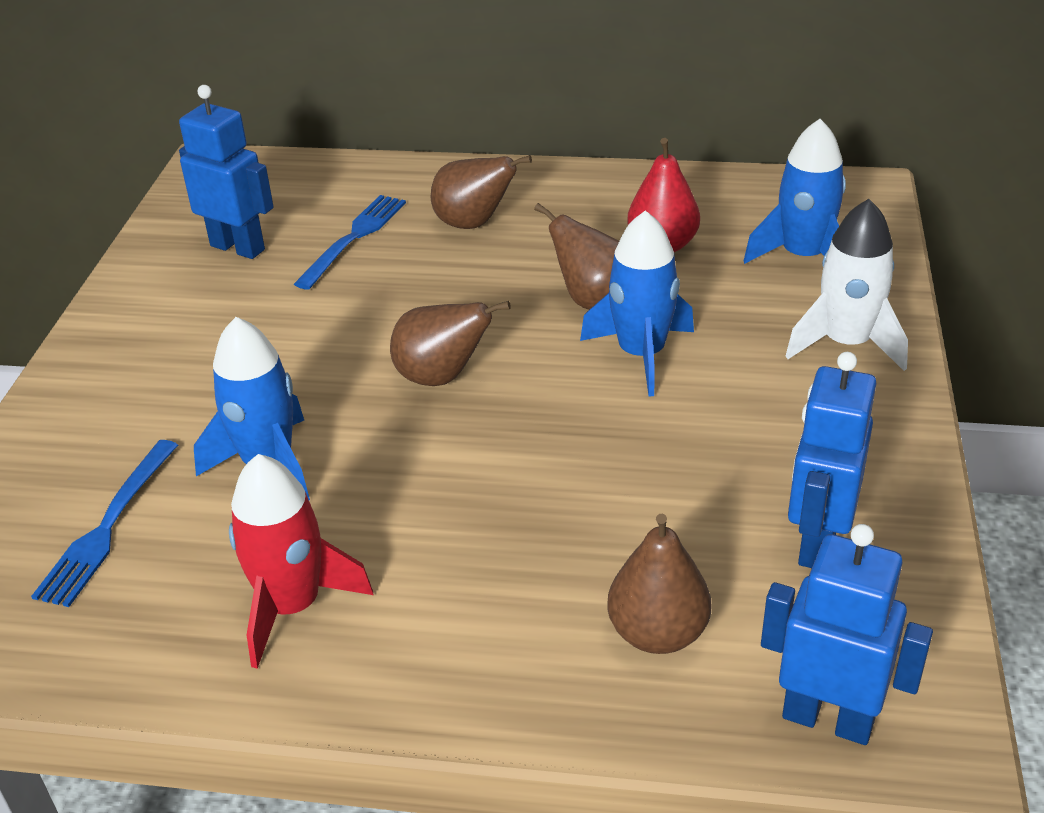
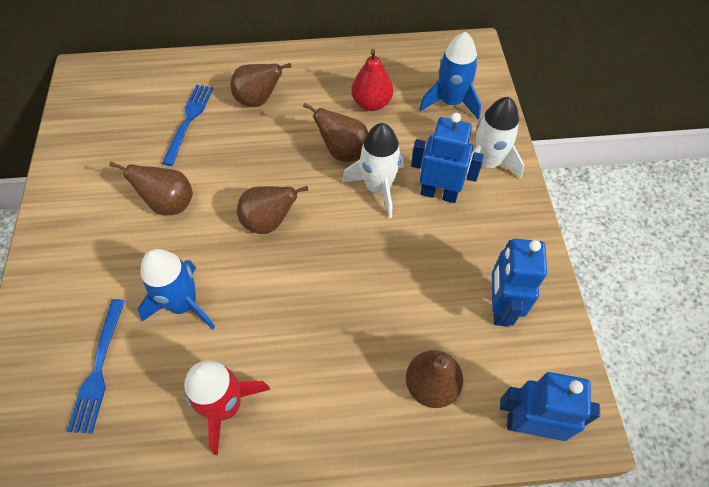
camera: 15 degrees left, 20 degrees up
(238, 247) = (118, 137): blue robot -> blue robot (439, 193)
(288, 336) = (169, 204): none -> brown pear
(641, 354) = (378, 188): blue rocket -> white rocket

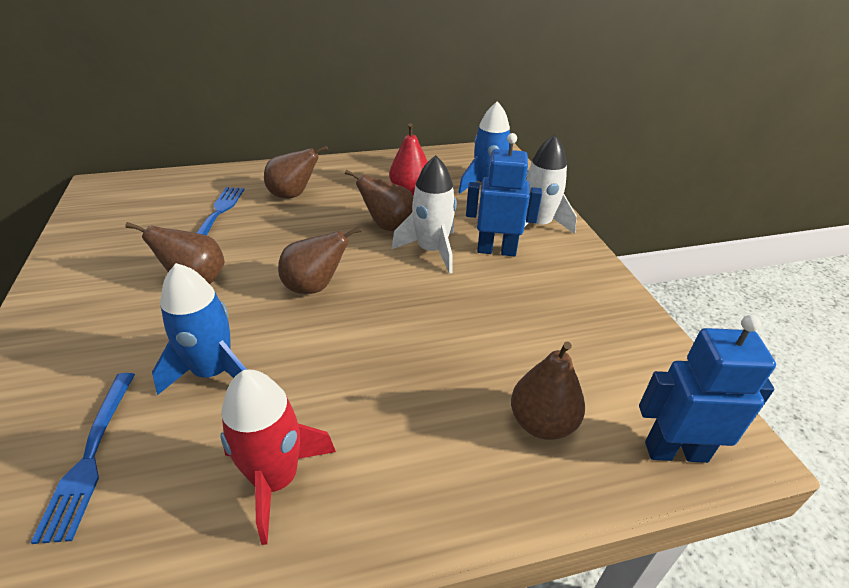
camera: 10 degrees left, 20 degrees down
(500, 307) = (594, 338): blue robot -> none

